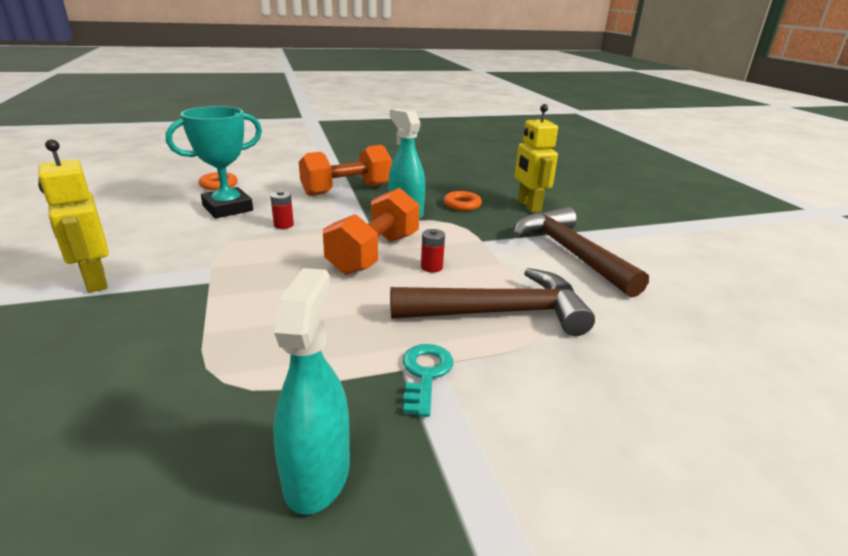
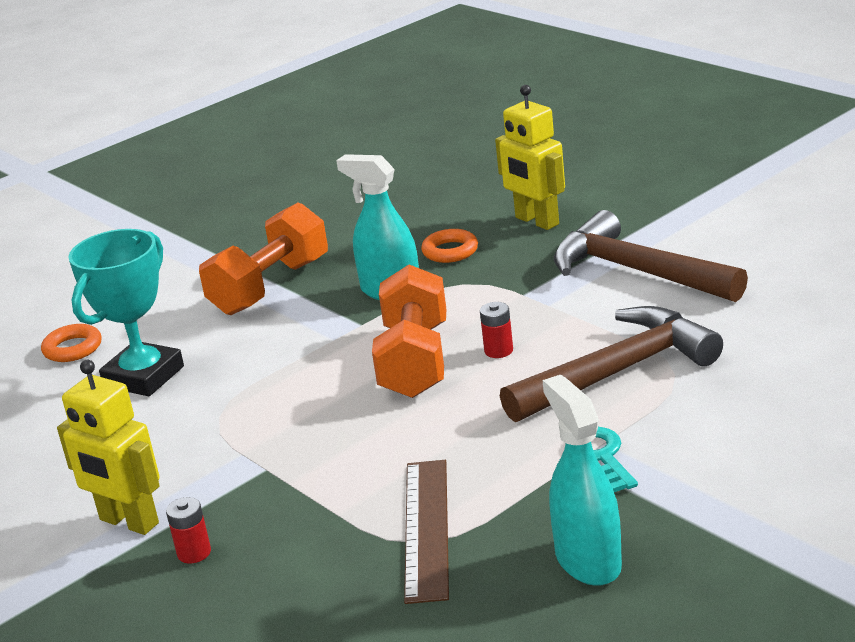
camera: 20 degrees left, 0 degrees up
(239, 373) = (426, 528): none -> brown ruler
(283, 225) = (254, 369): red battery -> red battery (194, 553)

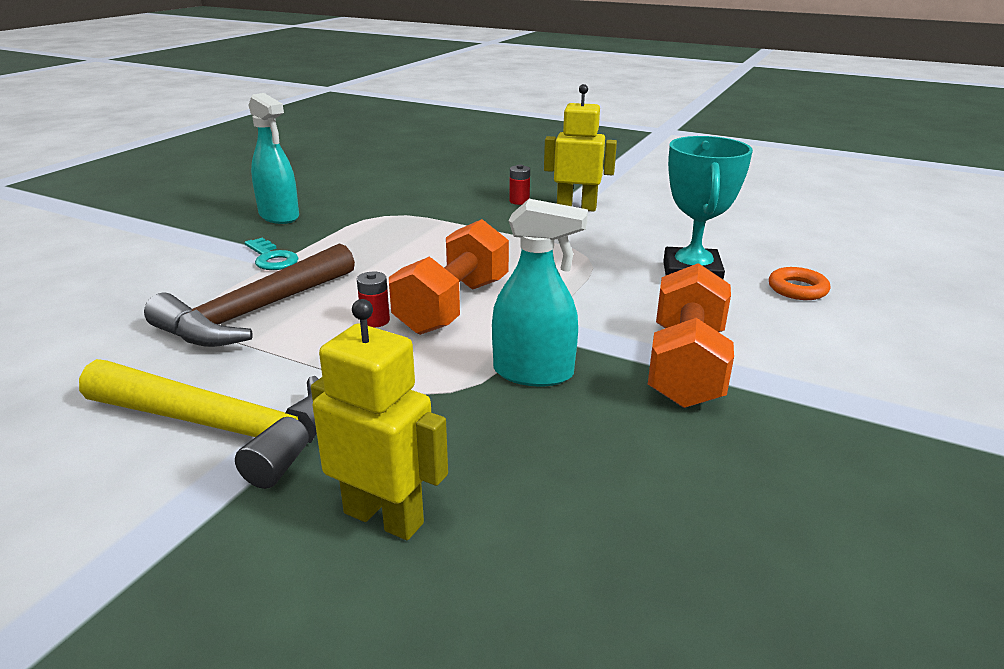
camera: 155 degrees right, 0 degrees up
(415, 361) = (453, 306): orange dumbbell -> orange dumbbell turned 45 degrees clockwise
(426, 528) = (383, 219): brown ruler -> none
(450, 251) = (495, 440): orange ring -> none
(637, 272) = (222, 428): brown hammer -> yellow hammer

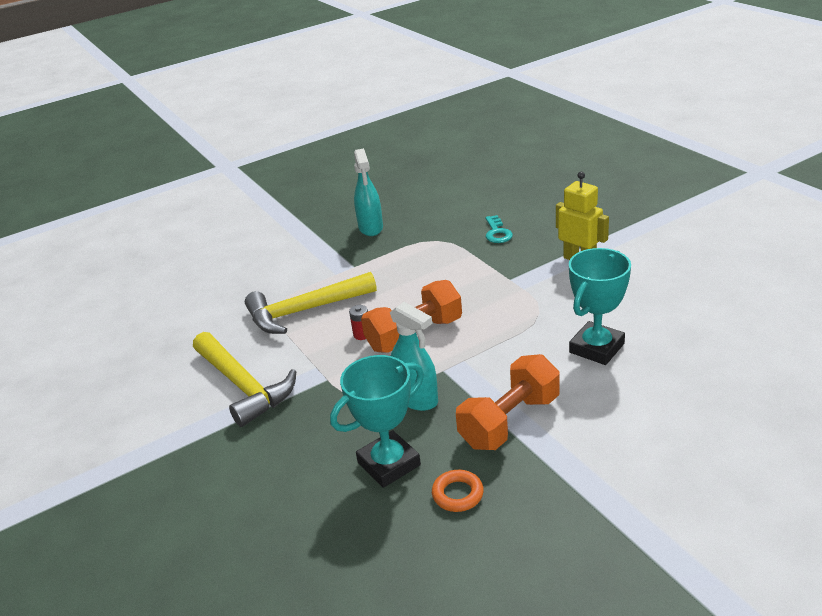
camera: 35 degrees right, 5 degrees up
(255, 312) = (305, 311): brown hammer -> yellow hammer
(271, 258) = (341, 267): turquoise key -> turquoise key (497, 233)
(384, 517) = (277, 459): yellow robot -> none
(519, 201) = (542, 244): red battery -> none
(582, 464) = (389, 464): none -> turquoise trophy
(797, 289) = (662, 382): orange ring -> orange ring (457, 494)

